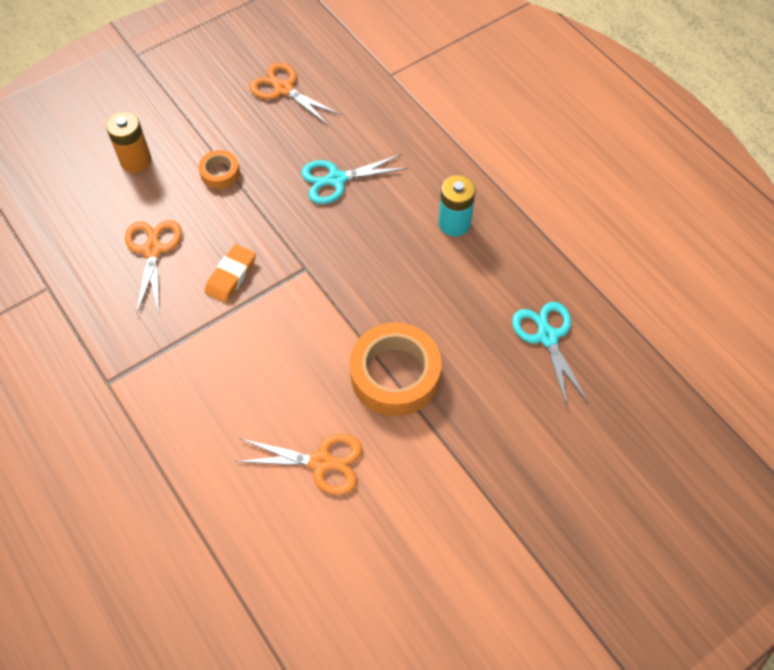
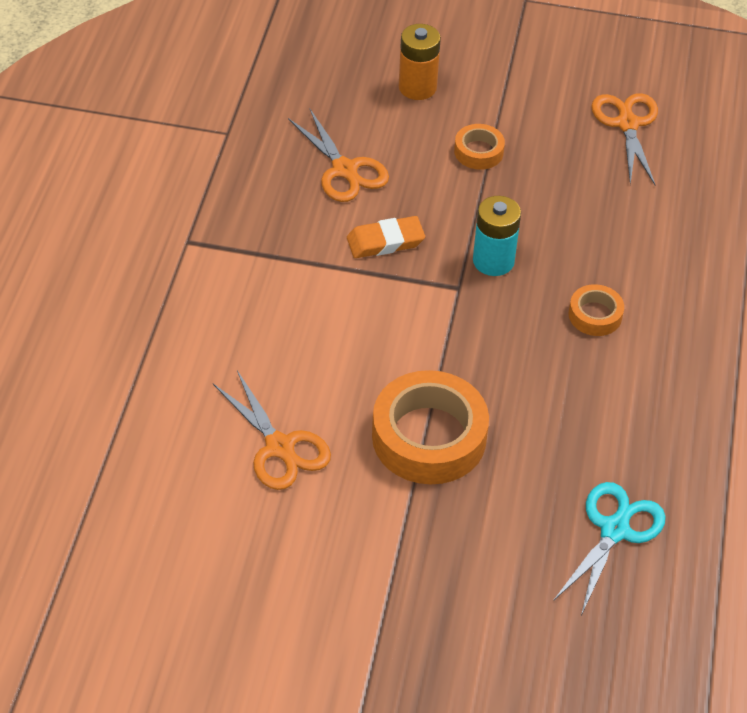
camera: 45 degrees right, 10 degrees down
(152, 250) = (344, 170): orange scissors -> orange scissors turned 105 degrees clockwise
(336, 179) = (580, 237): turquoise scissors -> none
(397, 220) = (595, 315): none -> orange tape
(454, 223) = (648, 362): turquoise battery -> turquoise battery (493, 261)

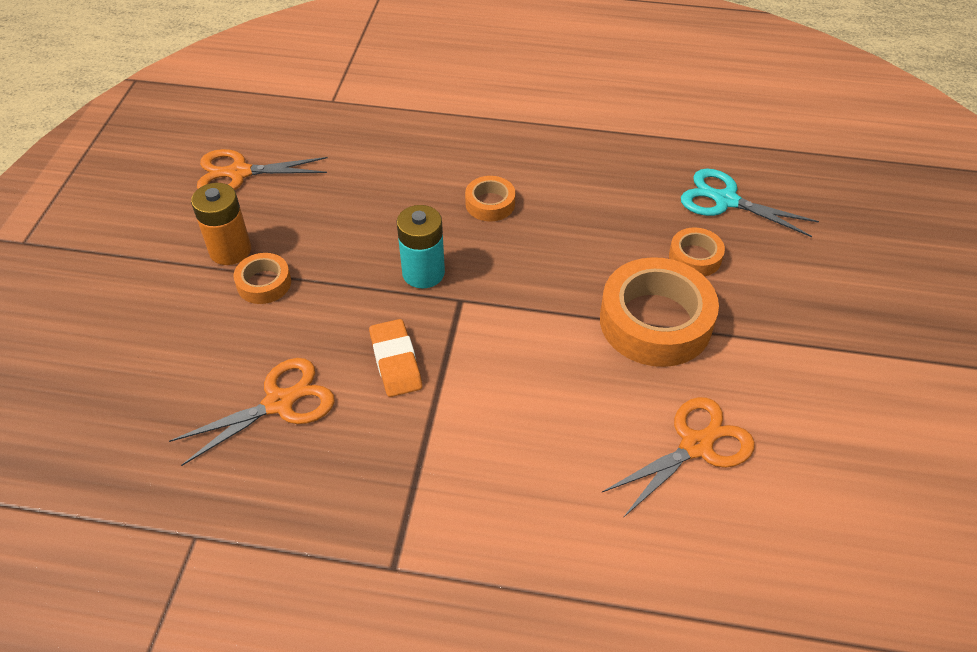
camera: 90 degrees left, 0 degrees up
(417, 87) = (149, 337): orange battery -> orange battery (230, 250)
(520, 485) = (695, 257): none -> orange tape

